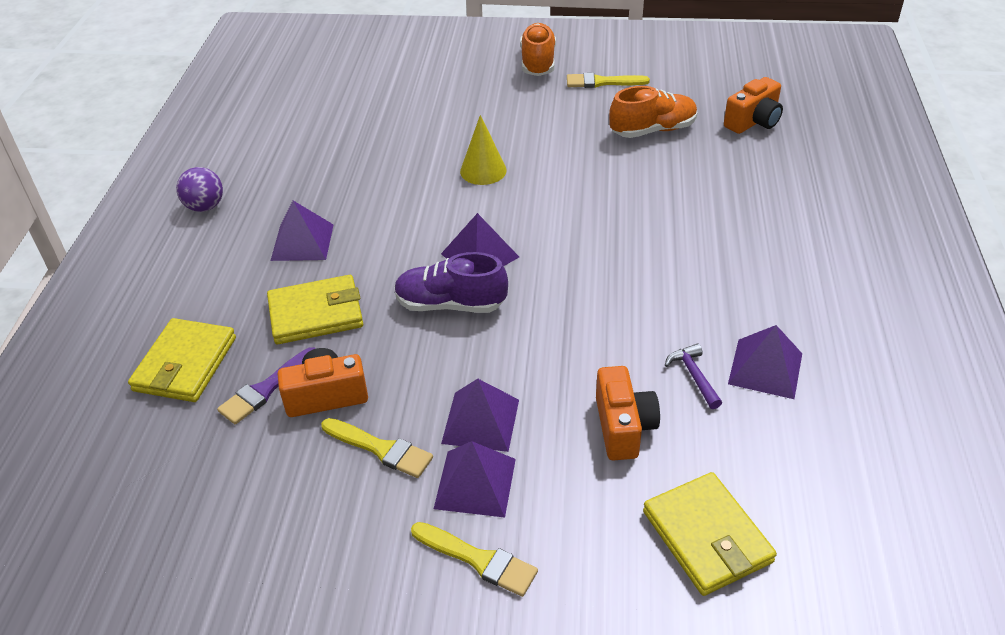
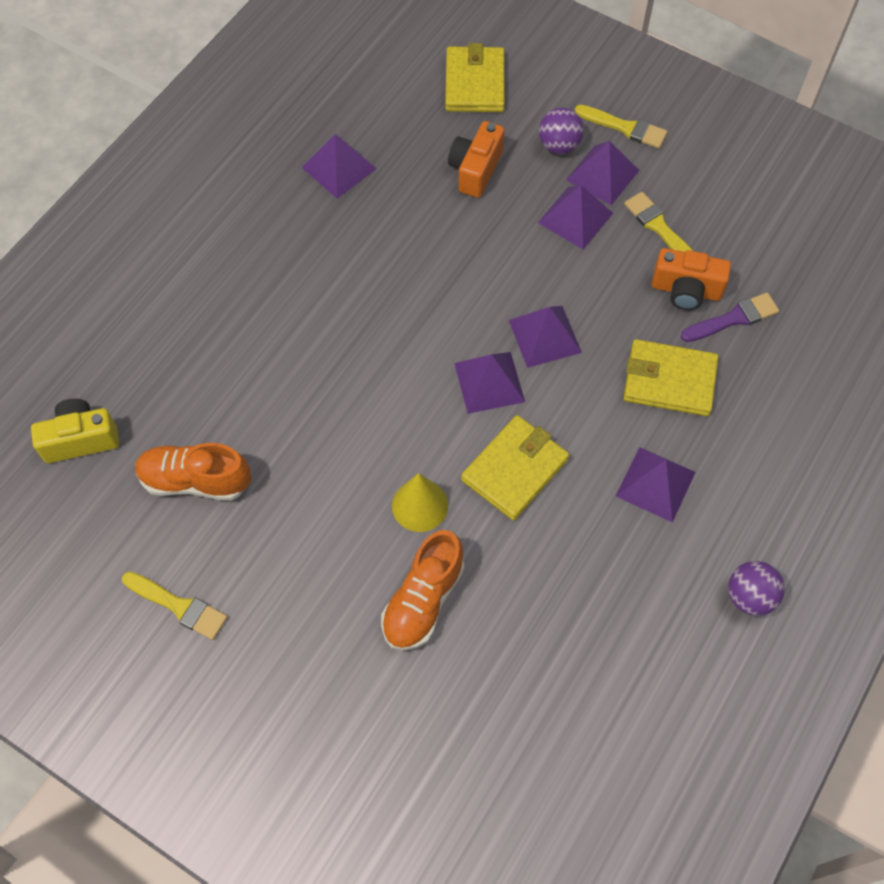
camera: 155 degrees left, 20 degrees up
(185, 364) = (799, 375): yellow wallet -> yellow wallet (514, 469)
(450, 304) = (545, 336): purple shoe -> purple pyramid
(478, 560) = (625, 127): yellow brush -> yellow brush turned 150 degrees clockwise
(538, 63) = (224, 698): orange shoe -> orange shoe (423, 600)
(547, 498) = (559, 145): none -> purple ball
(694, 376) = (395, 185): purple hammer -> none
(753, 122) = (81, 439): orange camera -> yellow camera

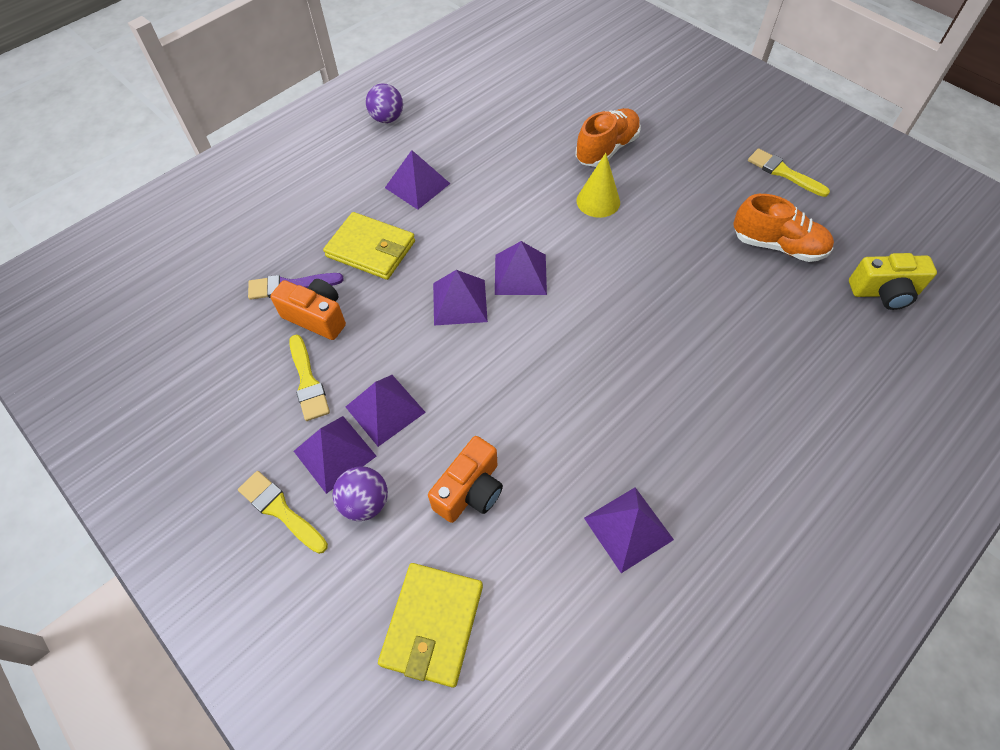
camera: 165 degrees left, 5 degrees down
(514, 469) = (519, 211): yellow wallet -> none

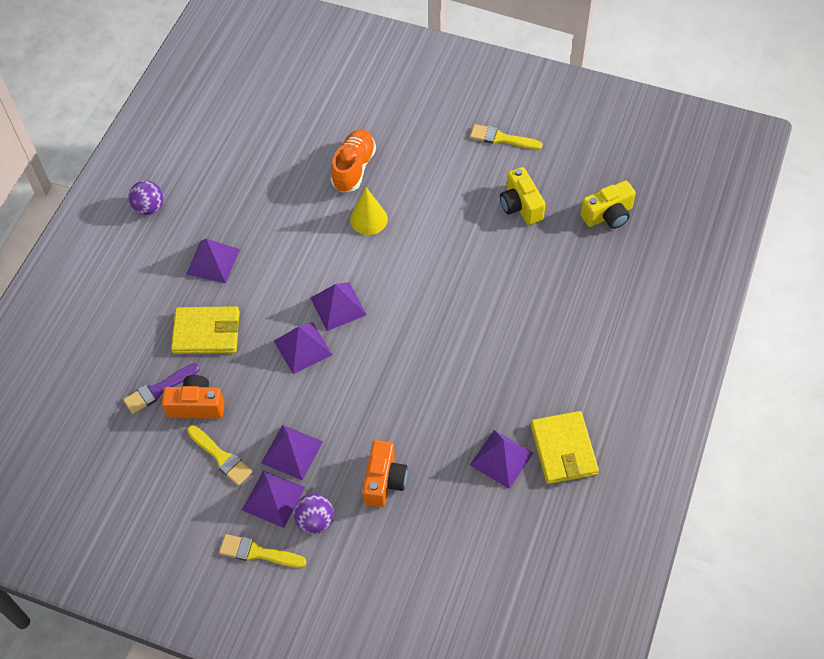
camera: 25 degrees left, 0 degrees up
(433, 624) = (404, 574): yellow wallet -> yellow wallet (563, 449)
(777, 246) = (520, 206): orange shoe -> yellow camera

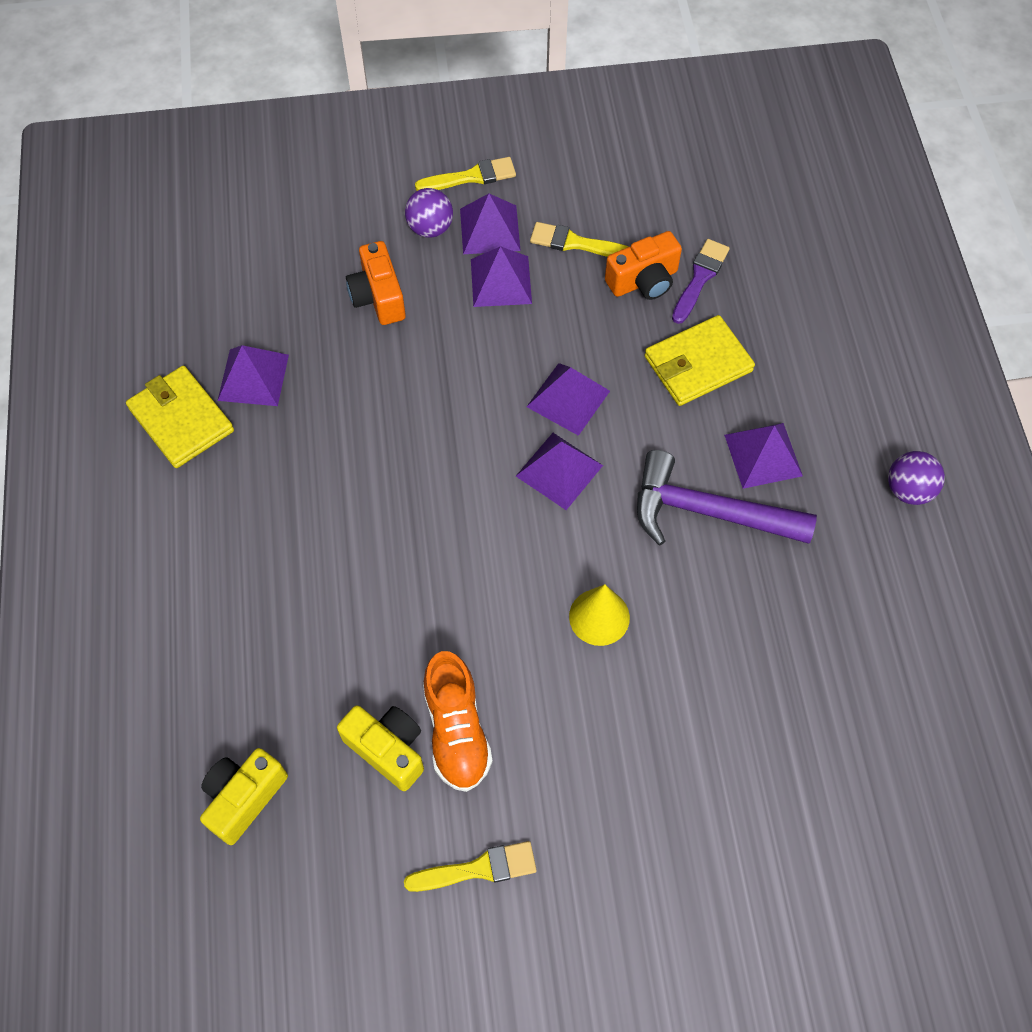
camera: 150 degrees right, 5 degrees up
(269, 245) = (708, 512): none -> purple hammer
(353, 168) = (675, 693): orange shoe -> orange shoe (456, 730)

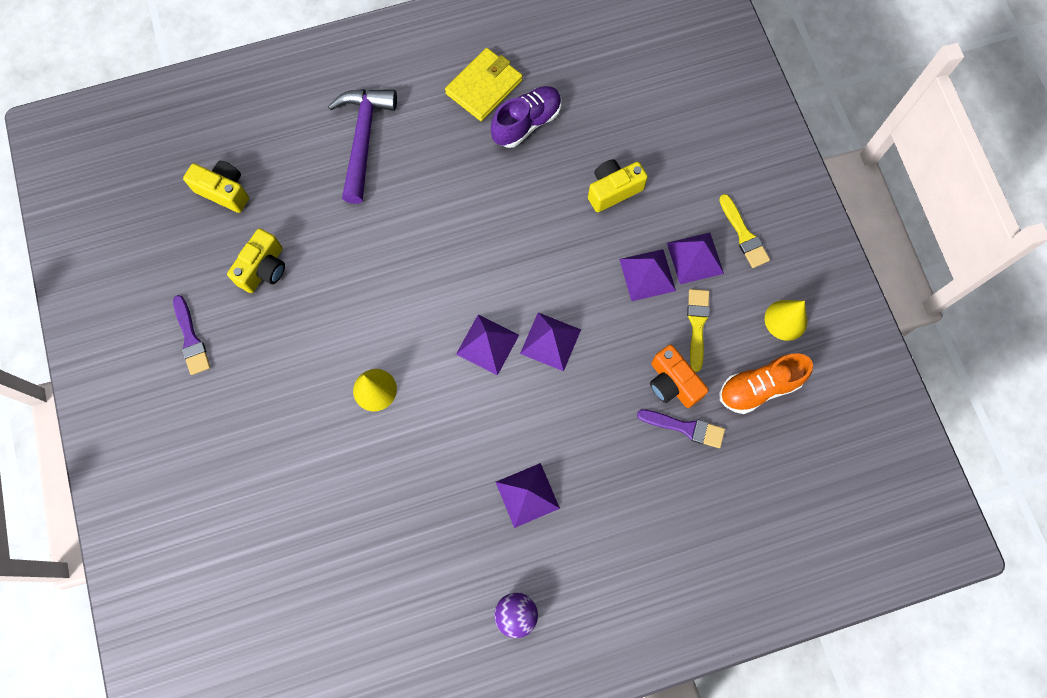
camera: 80 degrees right, 10 degrees up
(253, 377) = (526, 123): purple pyramid -> purple shoe
(378, 297) = (613, 190): orange camera -> yellow camera
(430, 228) = (685, 214): purple ball -> none
(456, 730) = (281, 309): orange shoe -> orange shoe (759, 387)
(478, 869) = (191, 339): yellow brush -> purple brush
(585, 159) = (786, 320): none -> yellow cone
(698, 364) = (601, 435): yellow wallet -> none
(708, 512) = (471, 457): purple hammer -> purple hammer (363, 139)

